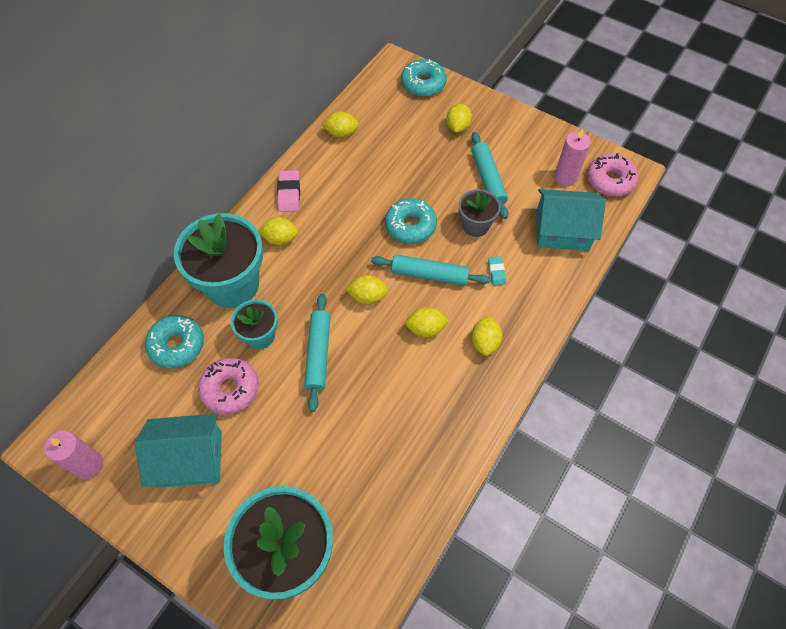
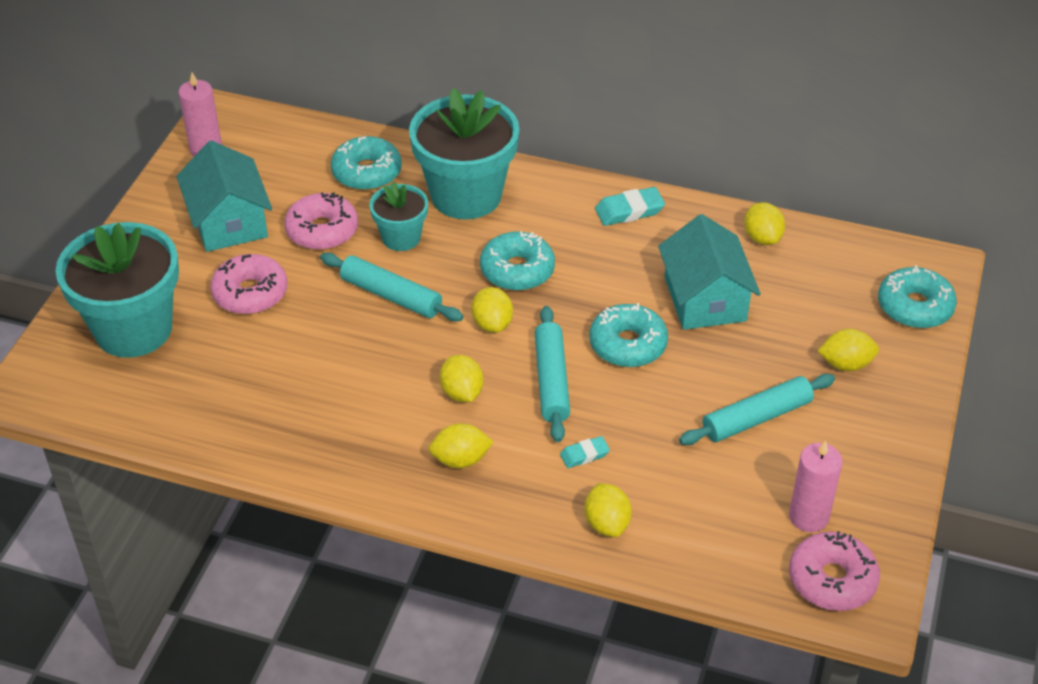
camera: 75 degrees right, 15 degrees down
(280, 239) = (551, 221): yellow lemon -> yellow lemon (607, 523)
(280, 454) = (250, 293): none -> pink donut
(289, 193) = (629, 211): pink eraser -> turquoise eraser
(318, 354) = (391, 295): turquoise rolling pin -> turquoise rolling pin turned 45 degrees clockwise
(321, 270) = (517, 270): none -> turquoise donut
(475, 225) = (660, 417): grey flower pot -> none
(562, 230) = (696, 526): turquoise house -> turquoise house (704, 299)

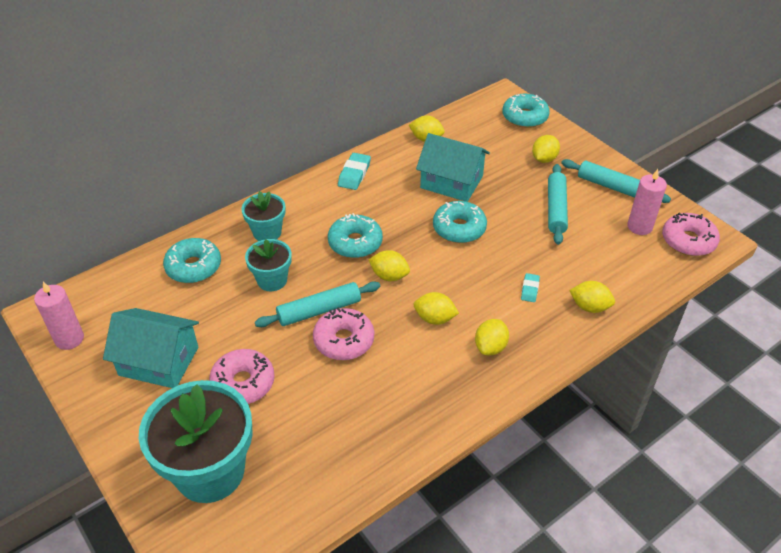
camera: 55 degrees left, 0 degrees up
(322, 231) = (223, 315): pink donut -> pink donut (344, 340)
(466, 195) = (267, 232): turquoise flower pot -> turquoise flower pot, size x0.53
(551, 381) = (459, 274): turquoise rolling pin -> turquoise rolling pin (613, 187)

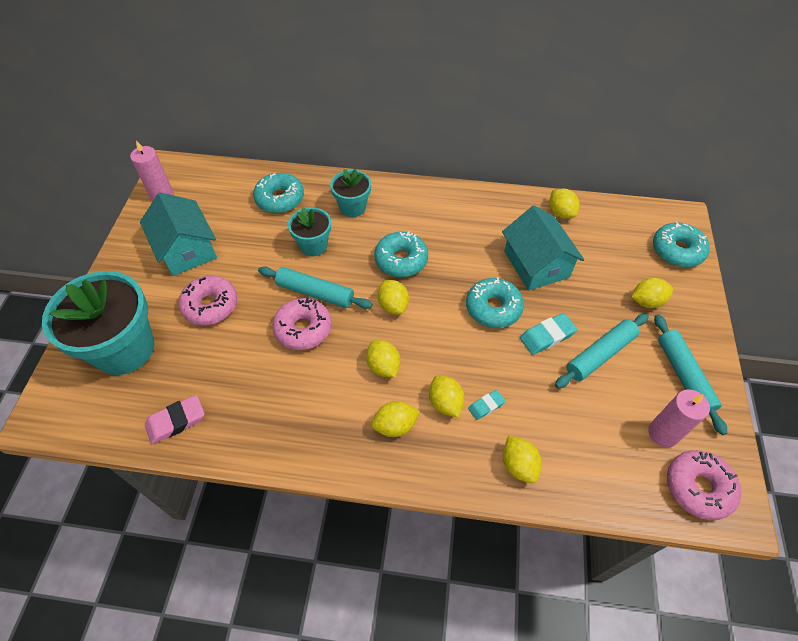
camera: 45 degrees right, 10 degrees up
(331, 478) = (176, 421): none -> pink eraser
(354, 174) = (467, 204): turquoise eraser -> turquoise eraser (547, 336)
(503, 308) = (445, 403): none -> yellow lemon

